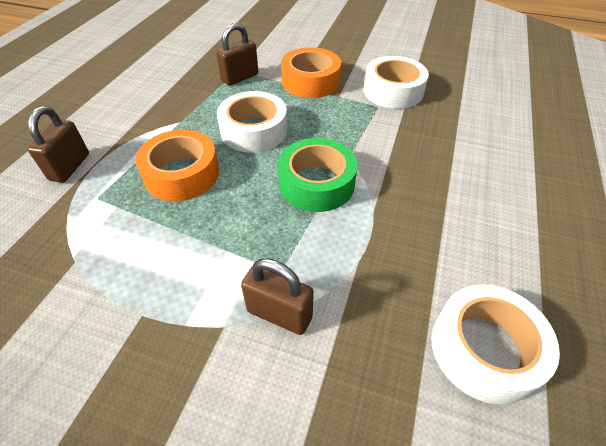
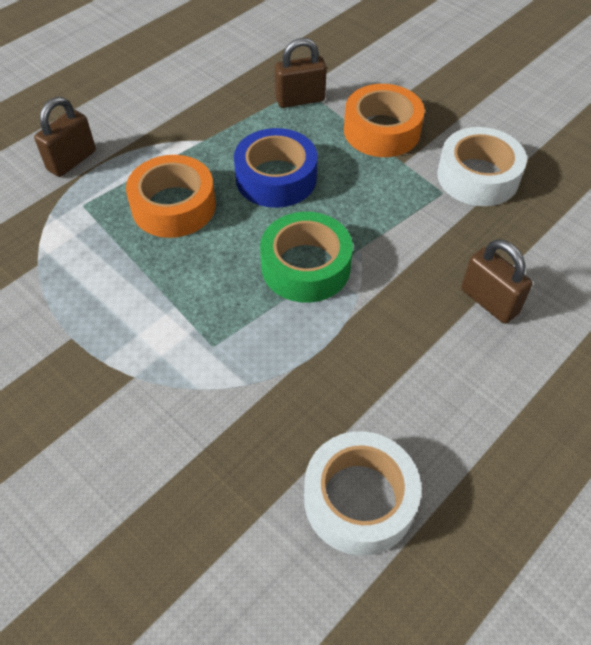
camera: 25 degrees right, 5 degrees up
(254, 131) = (276, 178): white tape -> blue tape
(279, 314) = (188, 386): brown padlock -> brown padlock (489, 301)

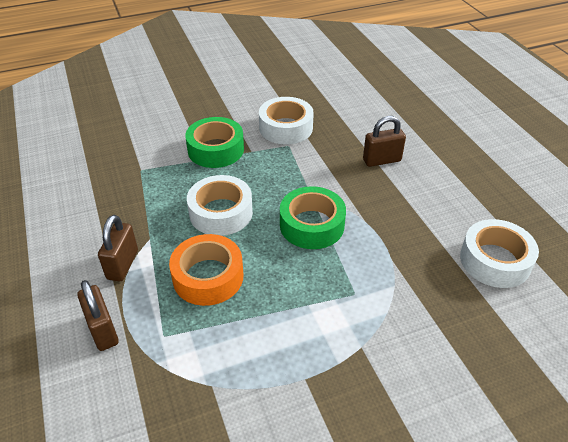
camera: 65 degrees left, 10 degrees down
(276, 178) = (221, 213): blue tape -> white tape
(300, 100) = (152, 175): brown padlock -> brown padlock (122, 264)
(382, 131) = (216, 150): orange tape -> green tape

